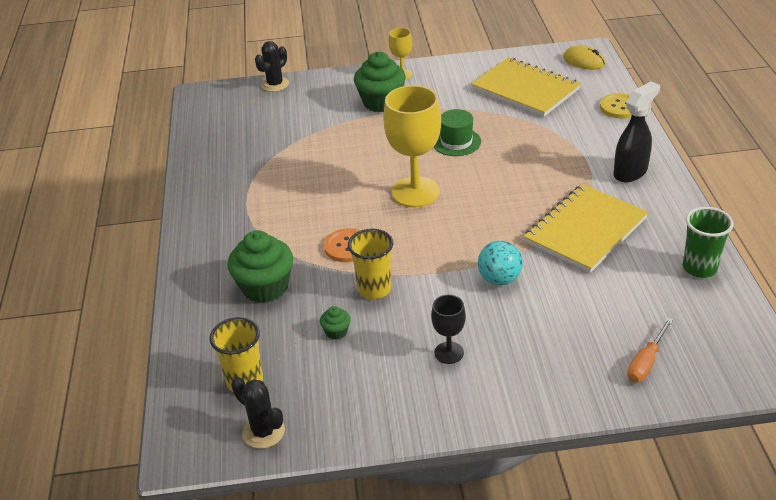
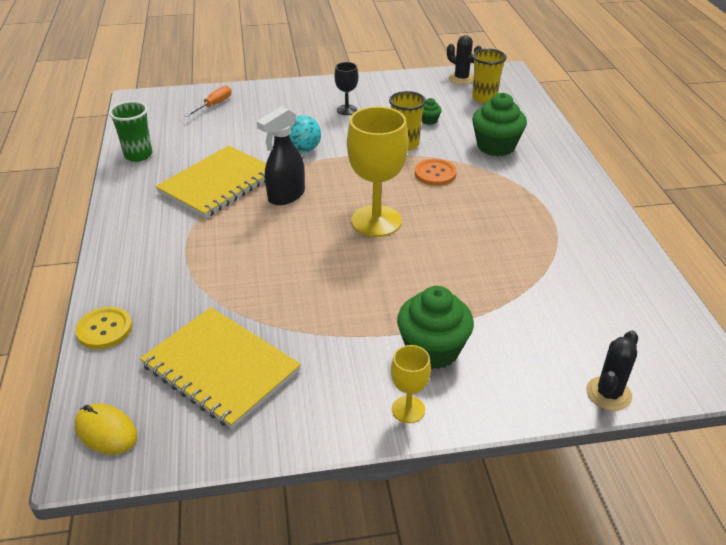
camera: 175 degrees right, 0 degrees up
(456, 142) = (329, 280): green hat -> none
(630, 172) = (145, 238): black spray bottle -> black spray bottle (286, 196)

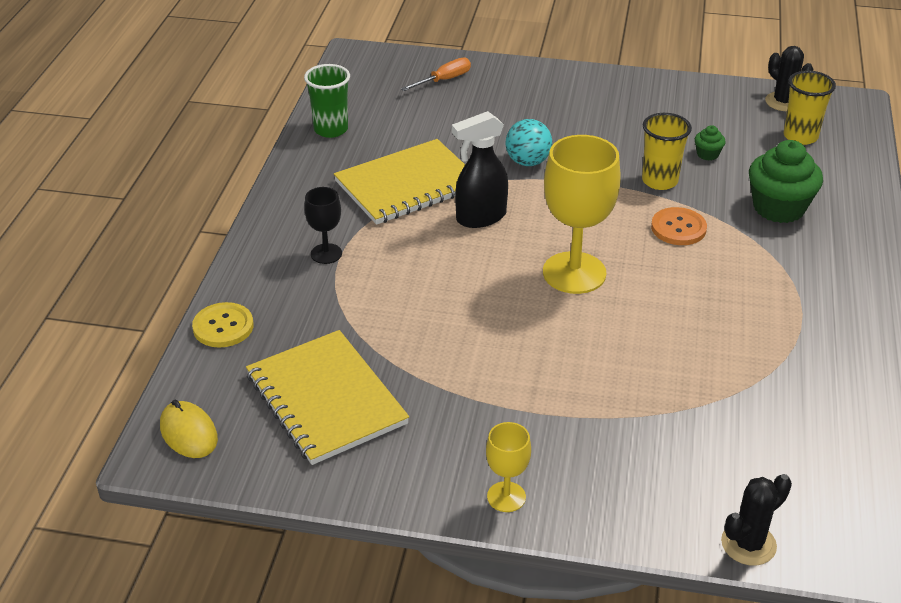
camera: 20 degrees right, 0 degrees up
(346, 110) = (606, 118): black goblet -> black goblet (326, 254)
(432, 350) = (566, 440): green cupcake -> none

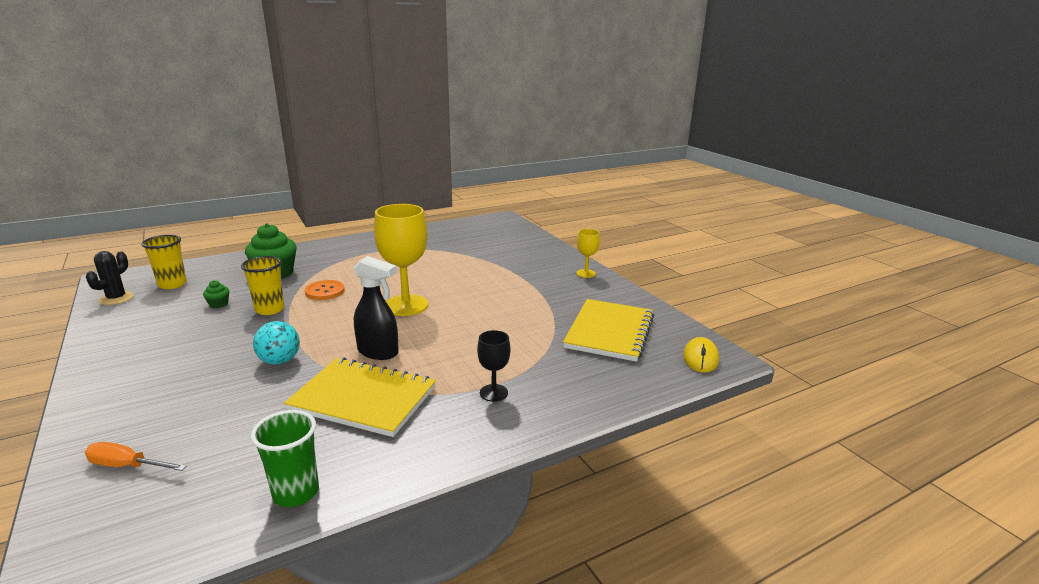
camera: 130 degrees left, 15 degrees down
(223, 327) = (620, 394): yellow button -> none
(748, 544) = (532, 235): black cactus -> none

